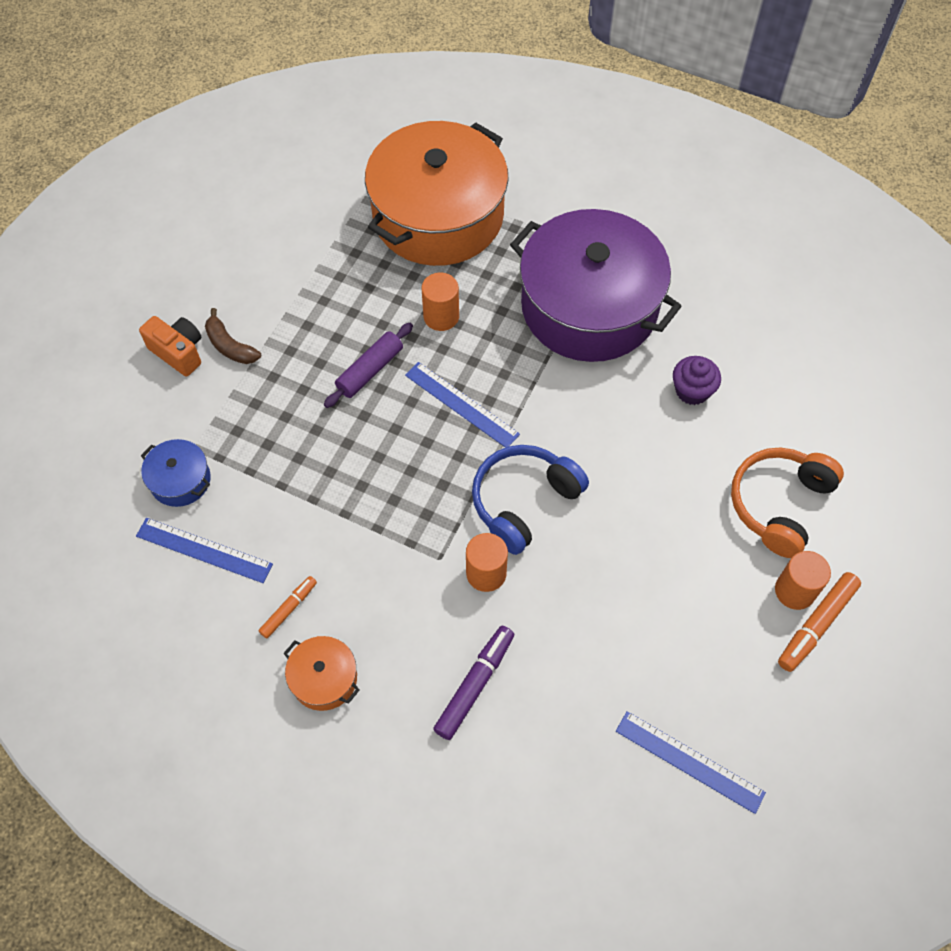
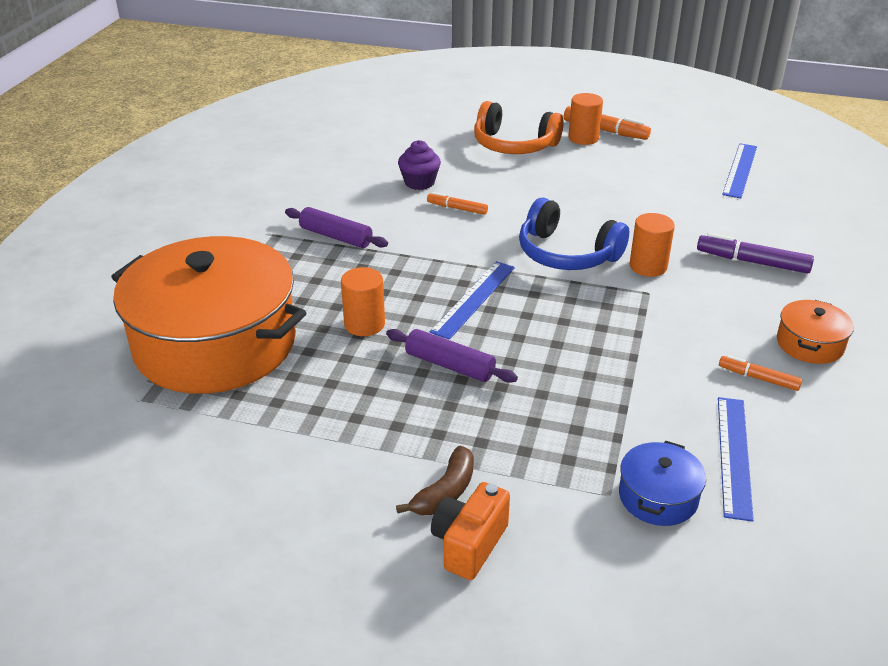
camera: 100 degrees left, 25 degrees down
(589, 306) = (336, 236): purple pot -> purple rolling pin
(630, 417) = (457, 208): none -> orange marker

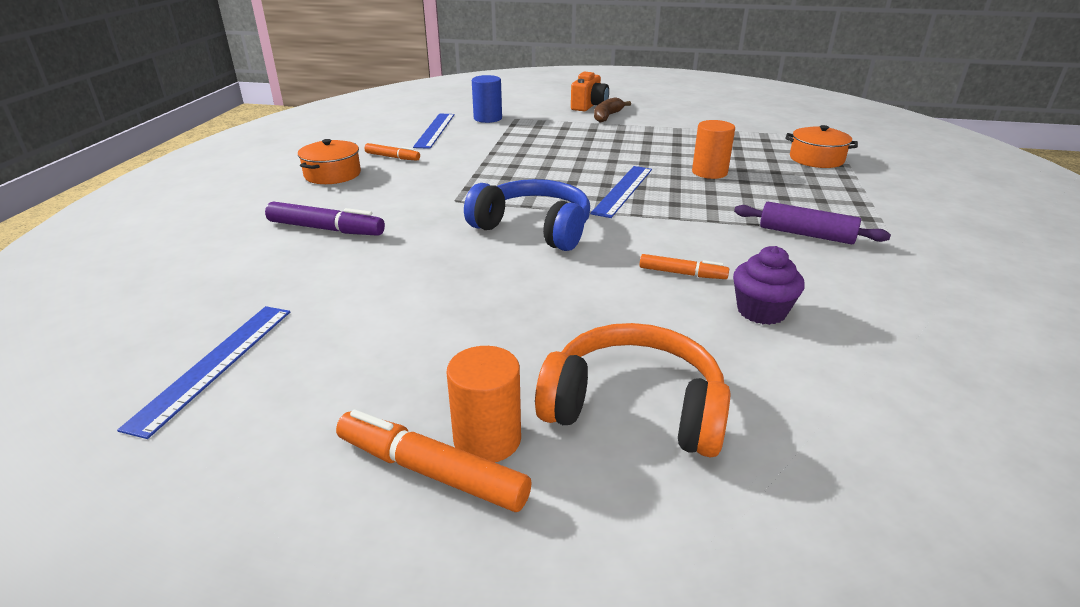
camera: 175 degrees right, 5 degrees down
(215, 343) = (816, 159): orange pot -> orange pot, size x0.41
(450, 365) = (626, 155): purple rolling pin -> none
(648, 266) = (446, 221): orange cylinder -> none
(658, 497) = (488, 118): blue pot -> blue cylinder

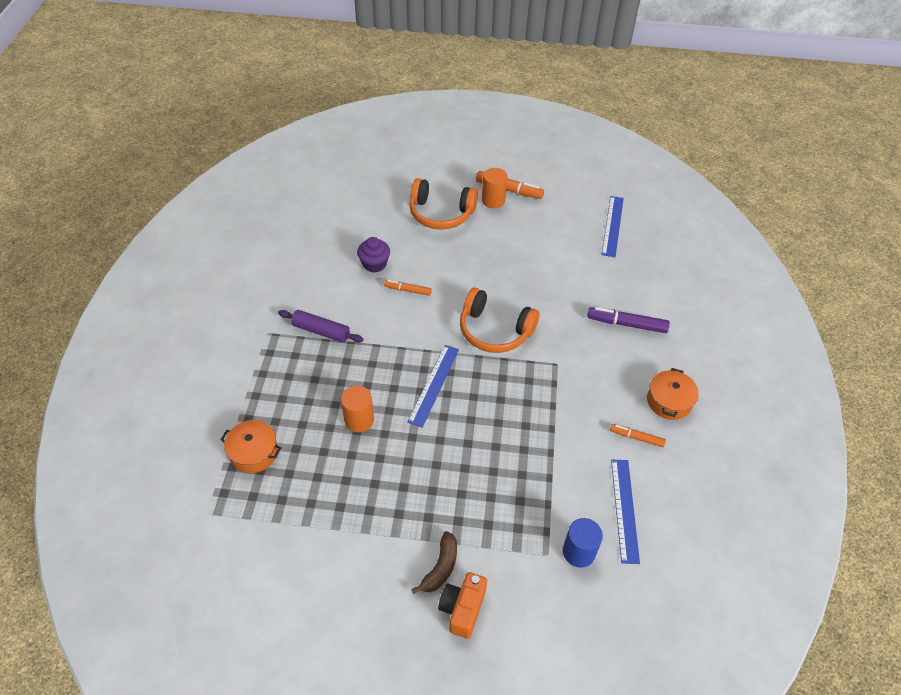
camera: 175 degrees right, 20 degrees up
(534, 228) = (494, 330): blue headphones -> orange headphones

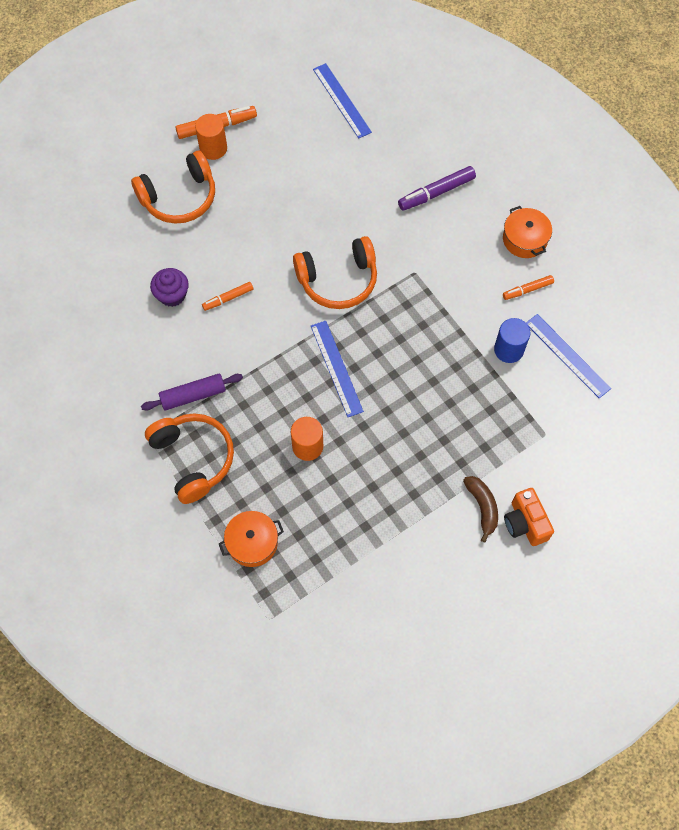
camera: 40 degrees left, 15 degrees up
(278, 369) = (193, 458): none -> orange headphones
(578, 552) = (564, 414): blue cylinder -> blue cylinder (508, 349)

